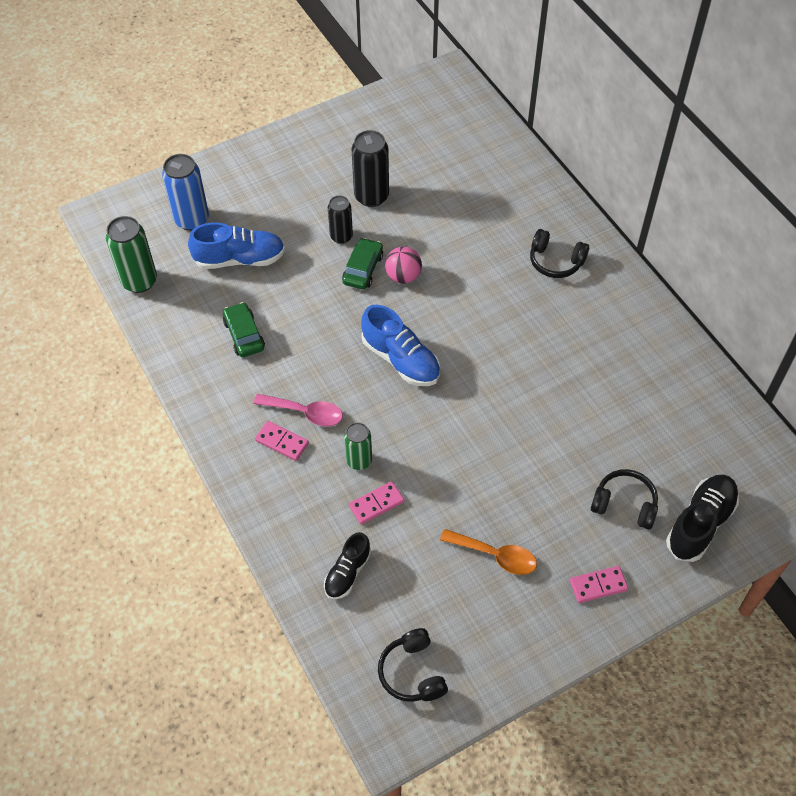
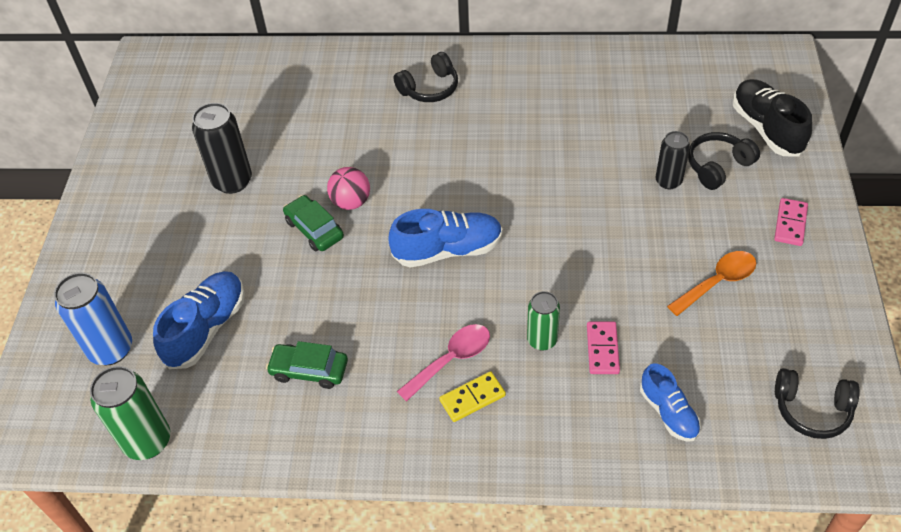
camera: 55 degrees left, 5 degrees down
(282, 442) = (472, 398): pink domino -> yellow domino
(341, 236) = (258, 228): black can -> black can (668, 181)
(347, 573) = (668, 412): black shoe -> blue shoe

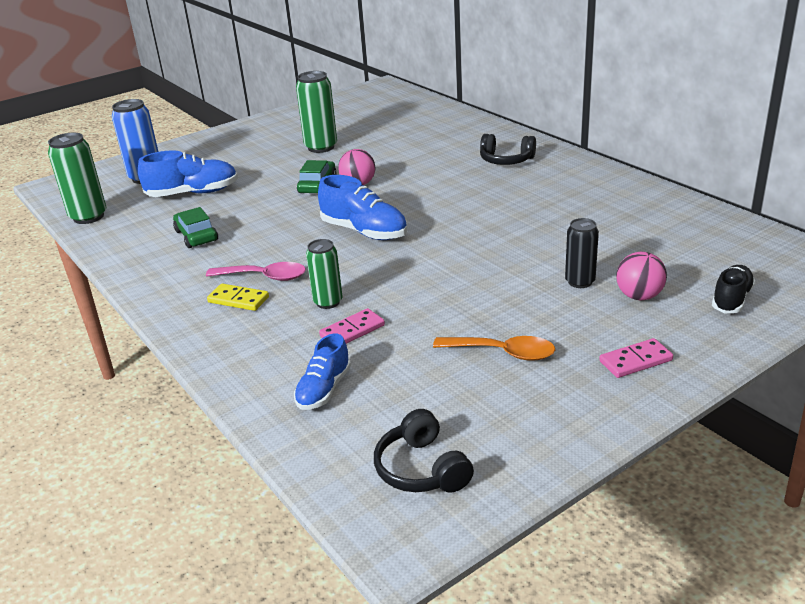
camera: 50 degrees right, 20 degrees down
(232, 181) = (321, 147): black can -> green can
(718, 166) = (639, 296): black headphones -> pink ball
(766, 129) = (731, 299): black shoe -> black shoe, size x0.64

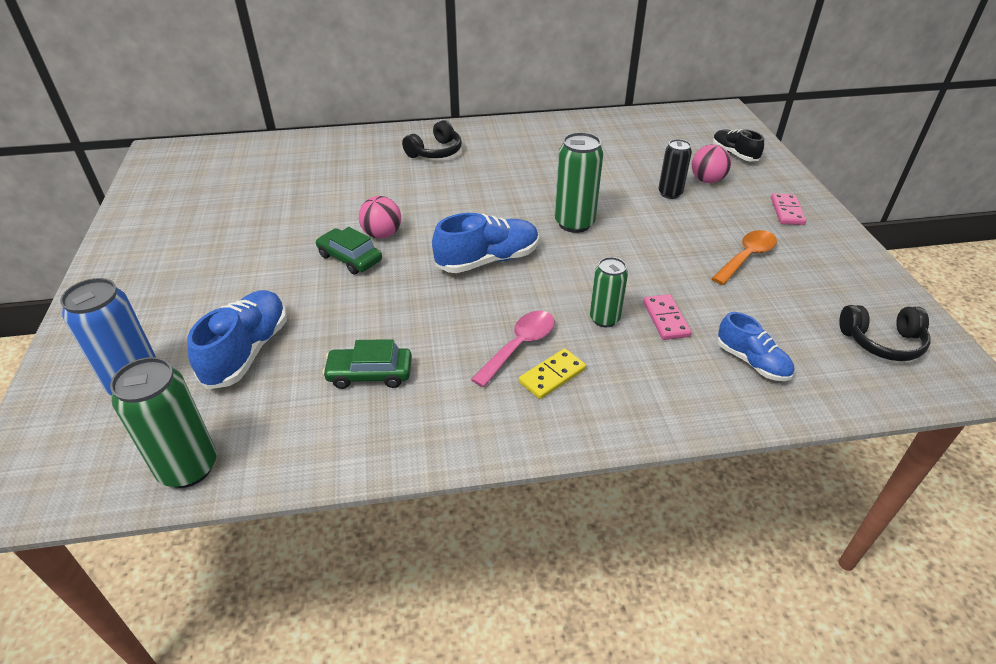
camera: 65 degrees left, 10 degrees up
(321, 147) = (258, 230): green can -> green can (574, 223)

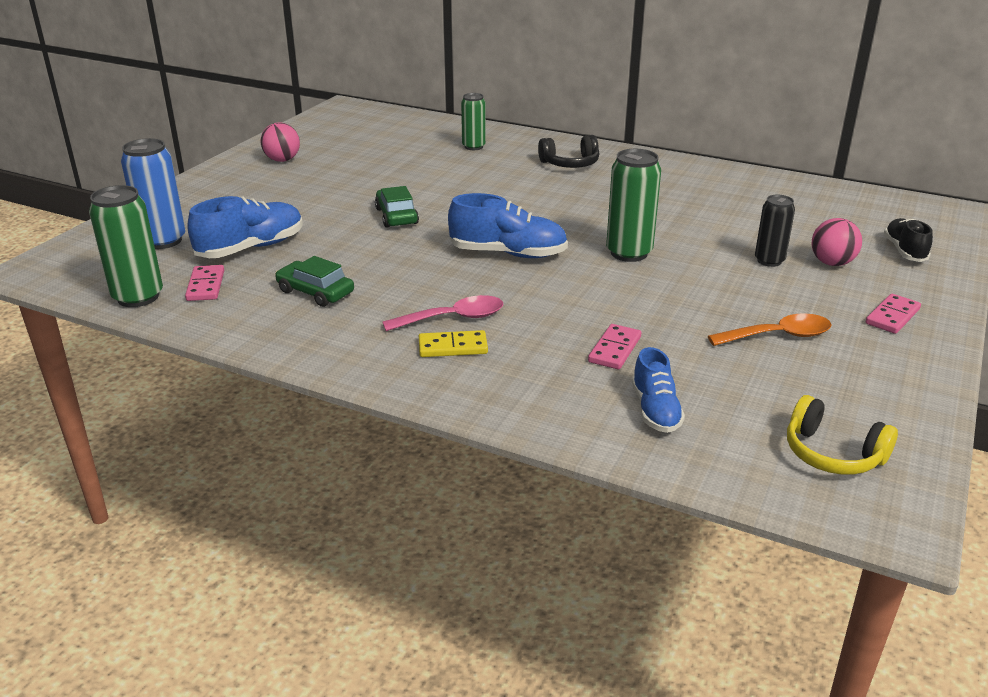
camera: 35 degrees right, 10 degrees down
(250, 418) = (206, 286): none -> pink domino
(382, 234) = (443, 208): pink ball -> pink ball (282, 160)
(604, 319) = (555, 328): green can -> green can (473, 147)
(882, 342) = (832, 454): black headphones -> yellow headphones

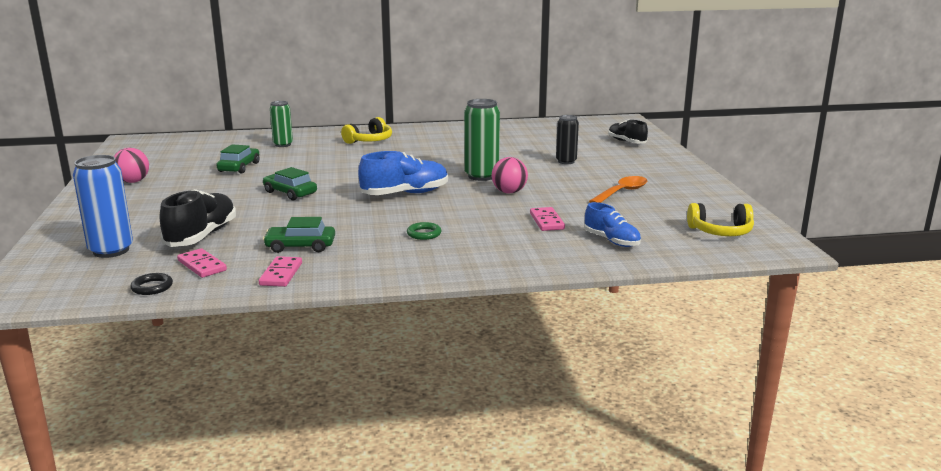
camera: 35 degrees left, 10 degrees down
(138, 297) = (152, 287): green can -> black ring
(251, 248) = (201, 236): blue shoe -> black shoe
(394, 167) = (239, 167): none -> green car
(453, 318) = (424, 234): pink spoon -> green ring
(453, 347) = (448, 247): yellow domino -> none
(570, 164) = (369, 141): black headphones -> yellow headphones
(832, 263) = (599, 155): pink ball -> pink ball (509, 192)
(892, 316) = (662, 170): pink domino -> pink domino (281, 274)

